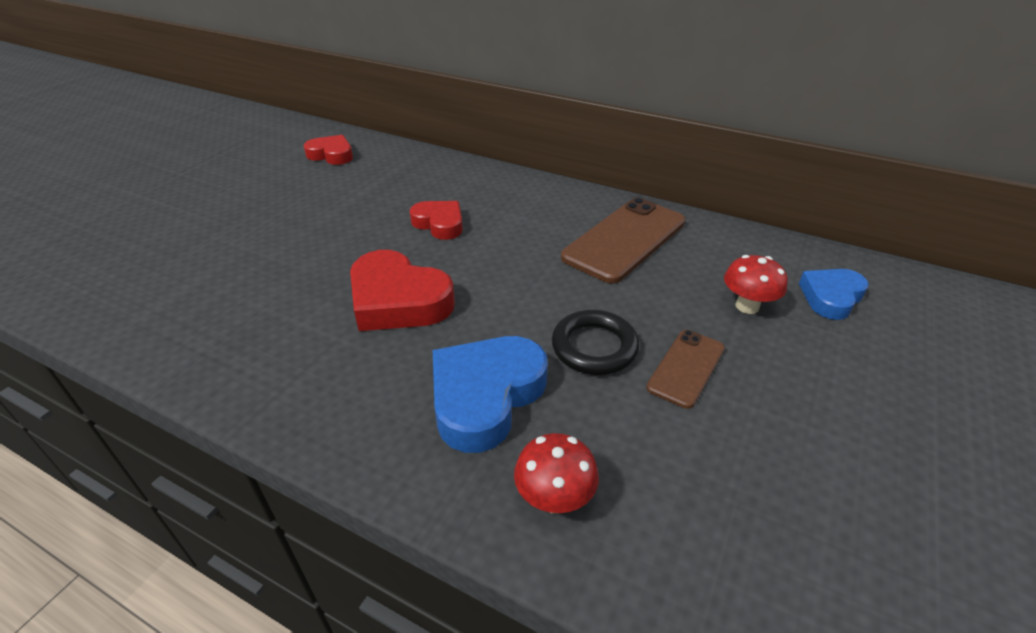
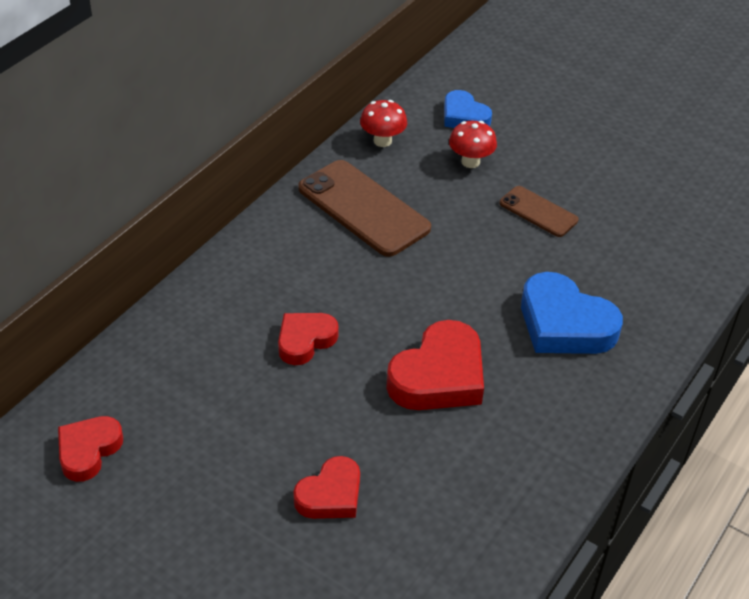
camera: 85 degrees left, 5 degrees up
(266, 250) = (330, 495): none -> red heart
(554, 499) = (654, 298): red mushroom -> red mushroom (382, 141)
(594, 347) = (513, 255): black ring -> none

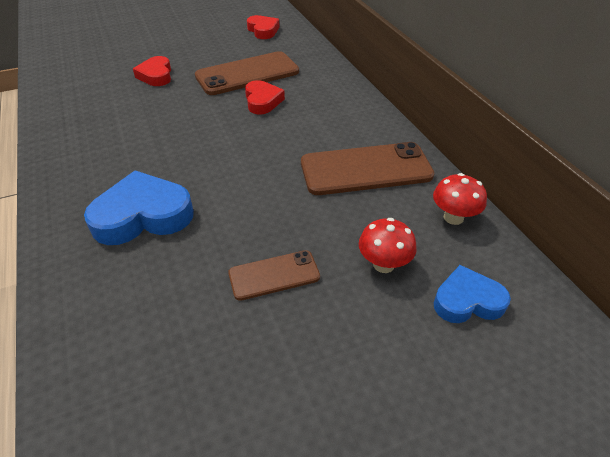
camera: 125 degrees right, 0 degrees up
(249, 391) = (247, 74): none -> brown phone
(439, 376) = (177, 136): red heart -> none

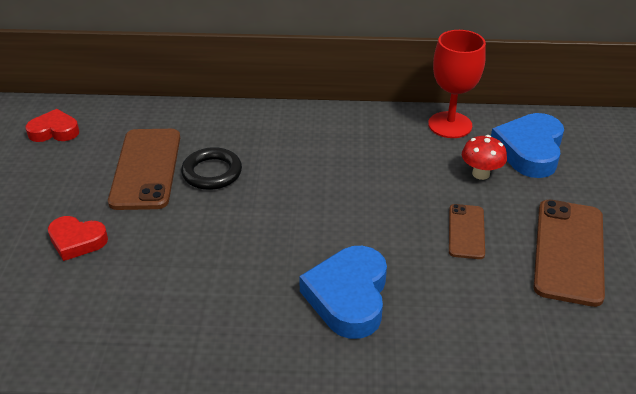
camera: 65 degrees left, 5 degrees down
(262, 101) = (212, 172): red heart -> black ring
(366, 169) = (368, 145): brown phone -> brown phone (568, 251)
(453, 217) = (450, 125): red mushroom -> red goblet
(467, 301) = (529, 150): blue heart -> blue heart, size x1.62

